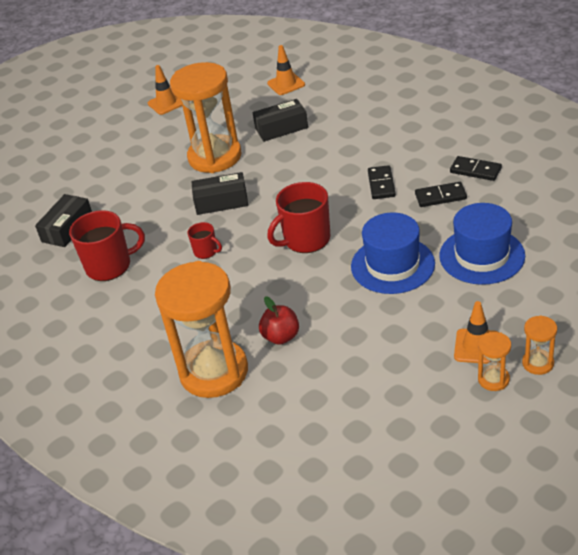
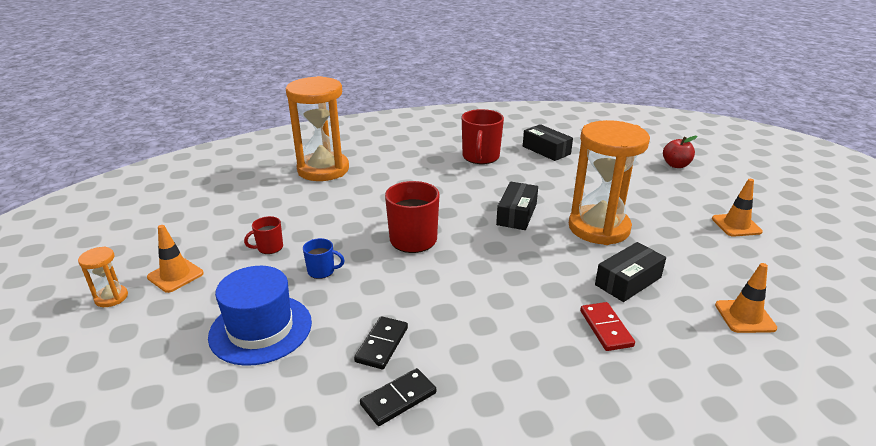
camera: 110 degrees right, 10 degrees down
(206, 251) = (453, 193): red mug -> red mug (269, 247)
(281, 128) = (628, 281): black box -> black box turned 45 degrees clockwise
(281, 337) = (318, 198): red apple -> red apple (676, 165)
(342, 124) = (605, 328): none -> red domino
(381, 184) = (449, 311): black domino -> none
(392, 265) = (322, 271): blue hat -> blue mug
(493, 379) = (138, 269): orange hourglass -> none

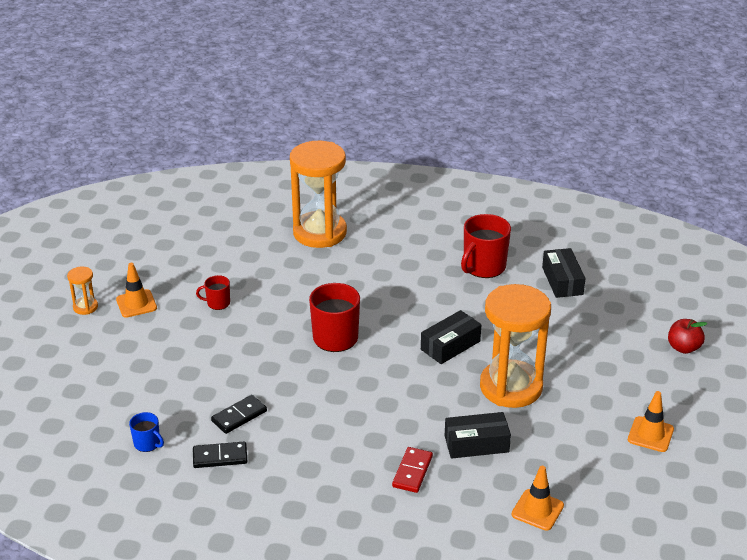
camera: 30 degrees right, 5 degrees up
(261, 329) = (167, 371): blue hat -> none
(322, 271) = (242, 340): blue mug -> blue mug (147, 443)

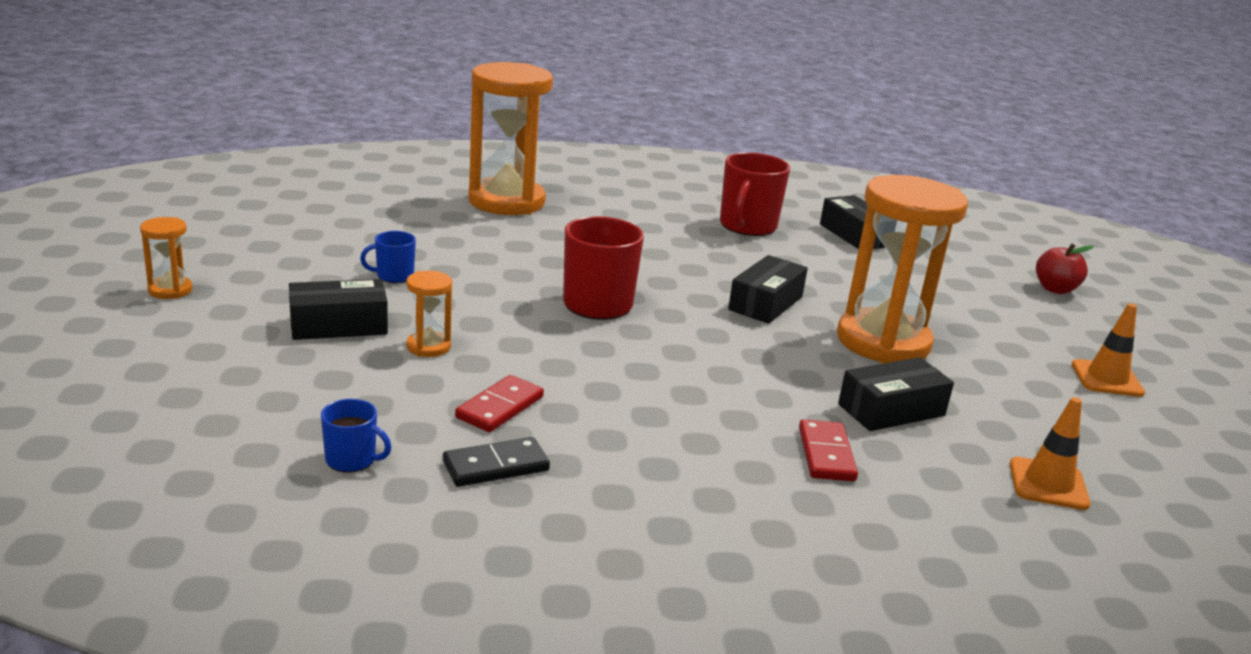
camera: 20 degrees left, 10 degrees down
(136, 304) = (259, 282): orange traffic cone -> none
(171, 344) = (338, 325): none -> black box
(217, 303) = (394, 276): red mug -> blue mug
(217, 365) = (428, 347): none -> orange hourglass
(239, 416) = (500, 407): black domino -> red domino

